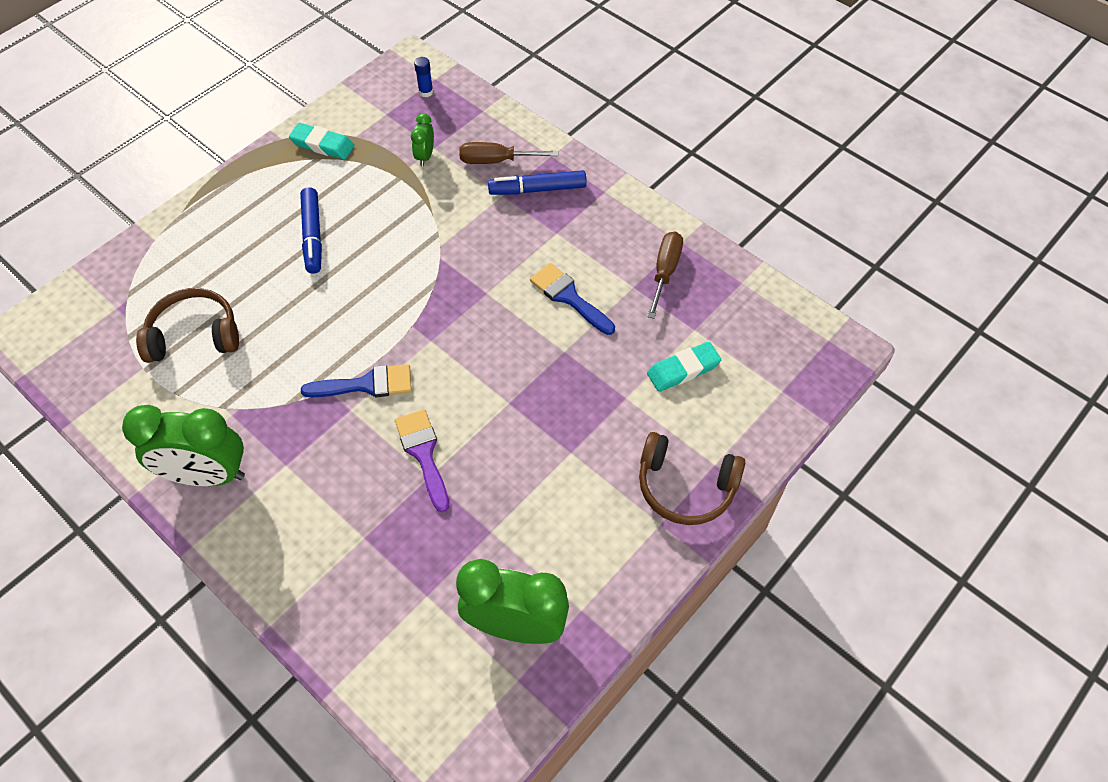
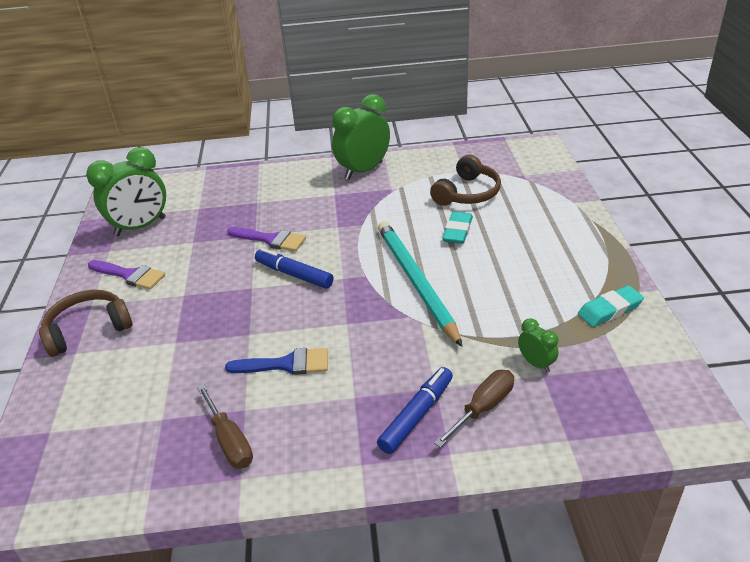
camera: 135 degrees right, 20 degrees down
(312, 236) = (503, 265): blue marker -> blue marker (294, 274)
(366, 384) = (346, 239): blue brush -> none
(389, 282) = (415, 282): none -> turquoise pencil
(426, 92) = (635, 410): blue glue stick -> none
(593, 536) = (130, 275): none -> purple brush
(683, 369) = (147, 386): turquoise eraser -> turquoise eraser (457, 231)

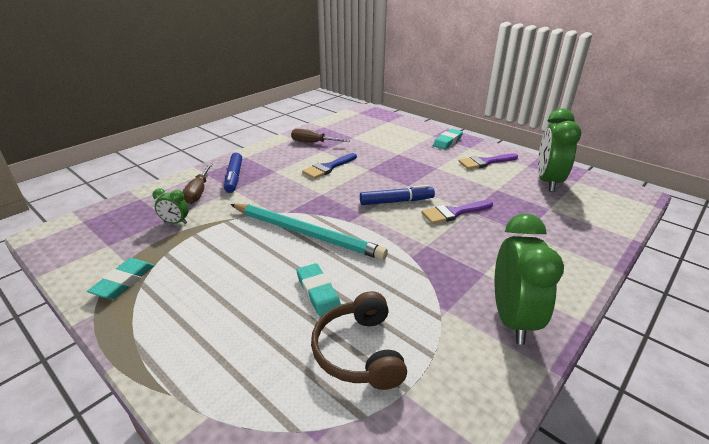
camera: 135 degrees right, 5 degrees down
(88, 329) = (447, 142): brown headphones -> turquoise eraser

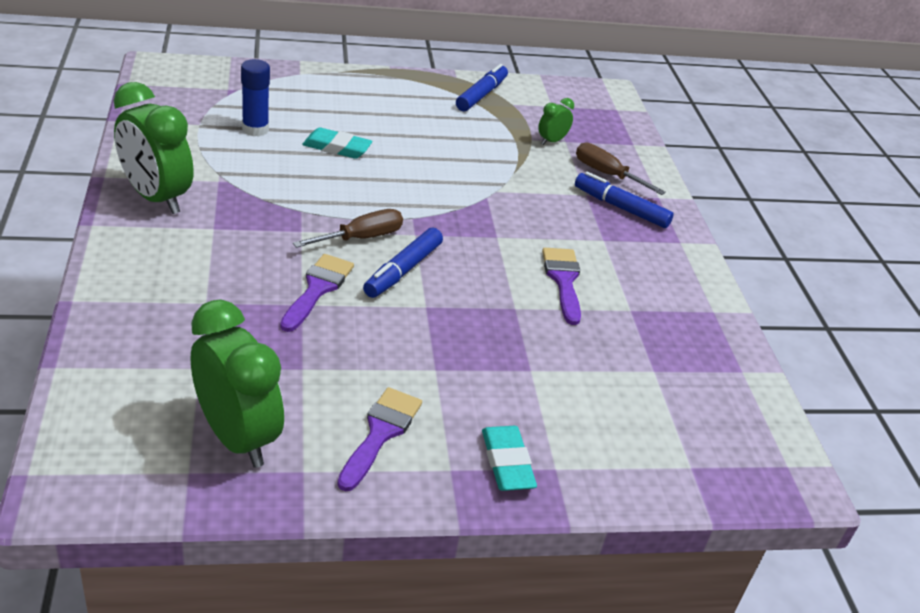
camera: 125 degrees right, 5 degrees up
(124, 282) = (481, 95): turquoise eraser -> blue marker
(306, 233) = (429, 186): turquoise pencil -> none
(313, 142) = (673, 319): brown screwdriver -> brown screwdriver (361, 238)
(328, 168) = (563, 280): blue brush -> purple brush
(358, 351) = (255, 129): brown headphones -> blue glue stick

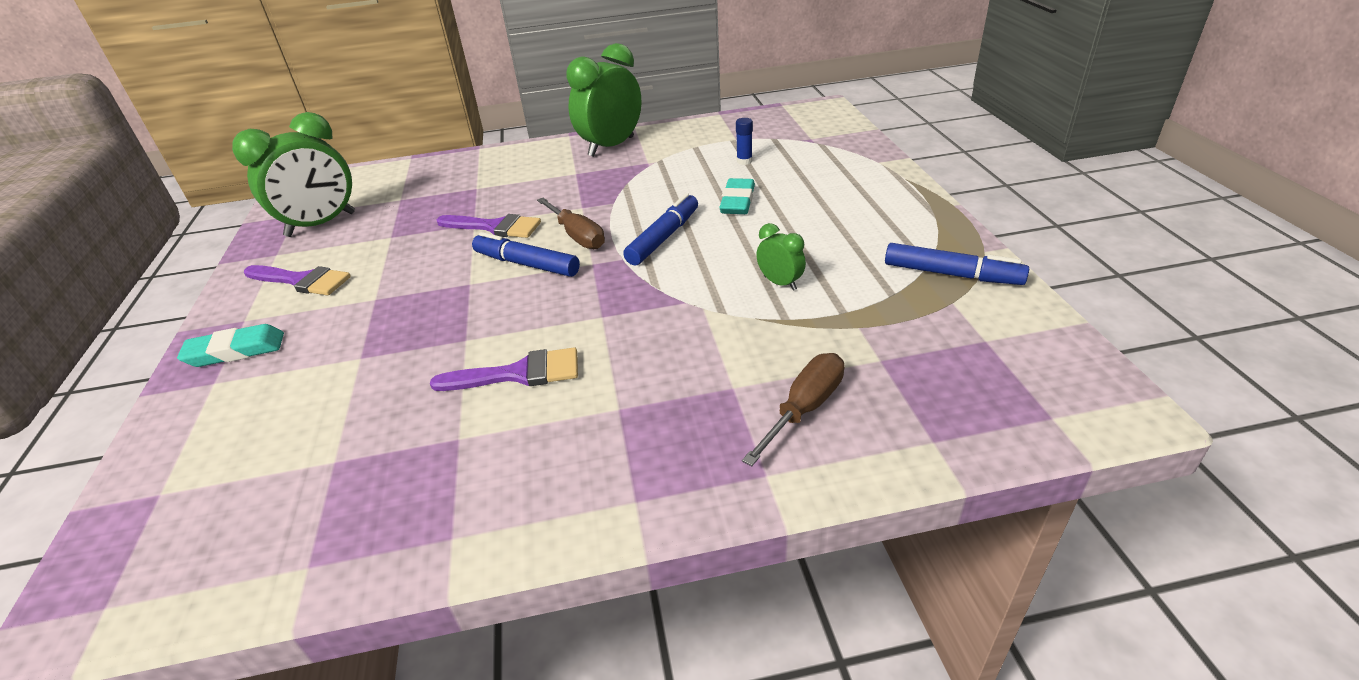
camera: 95 degrees right, 0 degrees up
(255, 129) = (744, 161): blue glue stick -> blue glue stick, size x0.61
(551, 141) = (867, 346): green clock -> green clock (780, 283)
(621, 208) = (711, 426): blue marker -> blue marker (664, 237)

